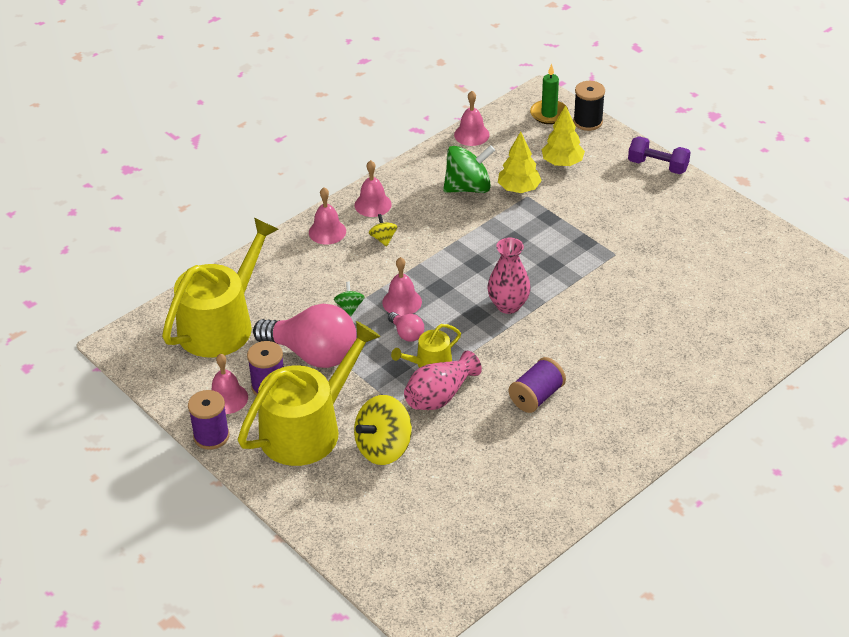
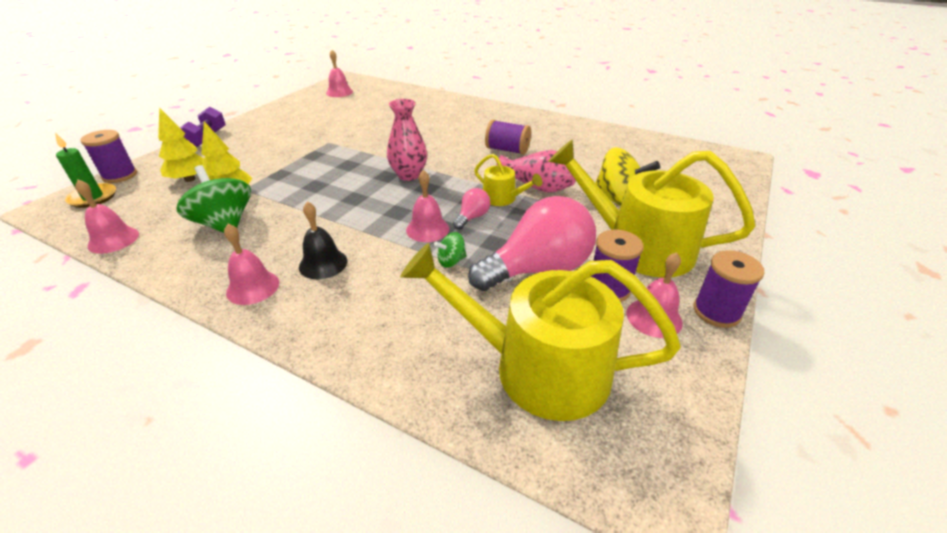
camera: 110 degrees left, 5 degrees down
(313, 354) = (538, 269): pink light bulb -> pink light bulb turned 60 degrees clockwise
(327, 231) = (313, 314): pink bell -> pink bell (339, 92)
(383, 239) = (323, 263): yellow spinning top -> black bell
(588, 122) = (120, 175): black spool -> purple spool

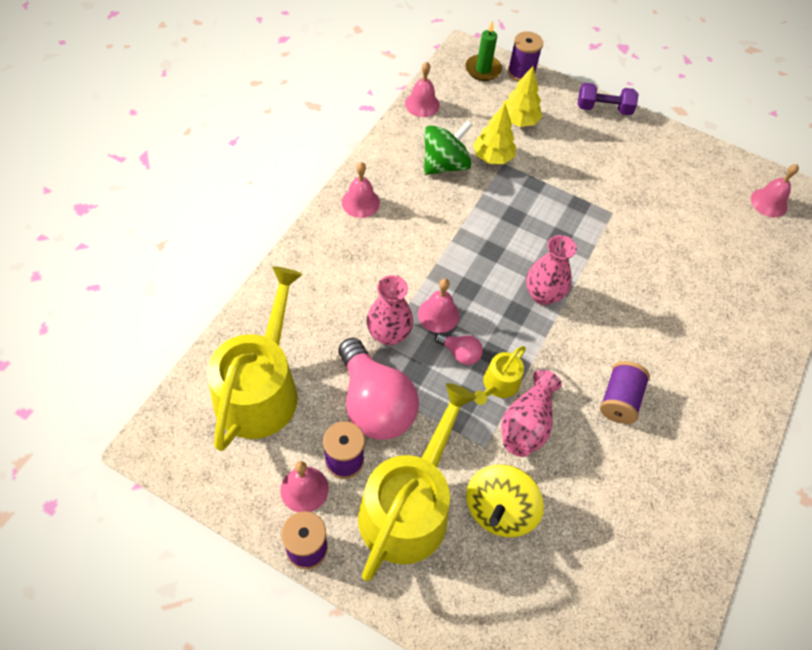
camera: 85 degrees right, 20 degrees up
(323, 263) = (388, 241): black bell -> none
(451, 261) = (388, 334): green spinning top -> pink vase

